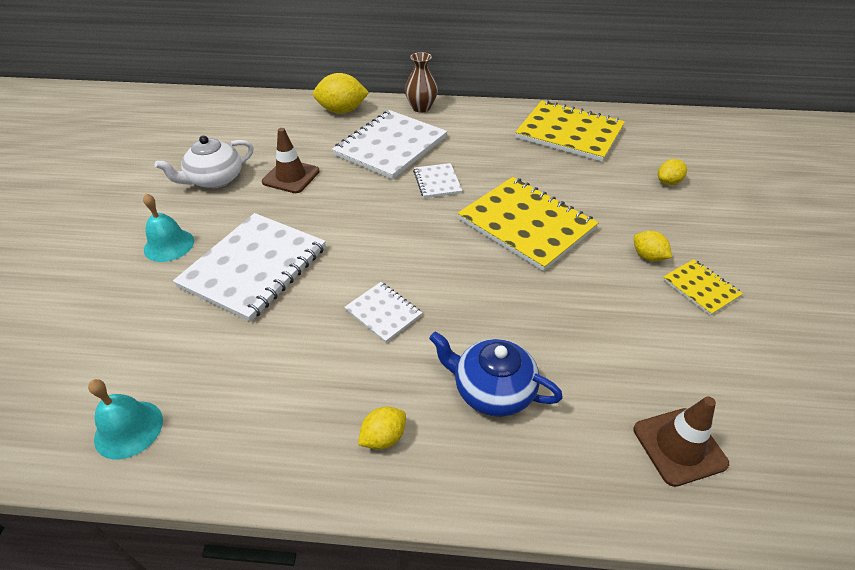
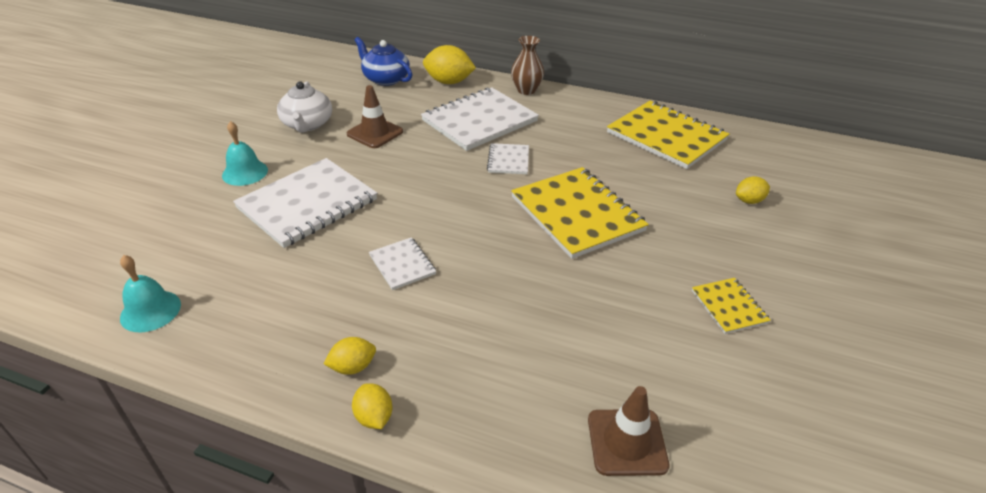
camera: 15 degrees right, 5 degrees down
(214, 179) = (307, 124): white teapot -> white teapot turned 75 degrees counterclockwise
(492, 390) = (469, 351): blue teapot -> blue teapot (385, 79)
(648, 257) = (688, 267): yellow lemon -> yellow lemon (374, 417)

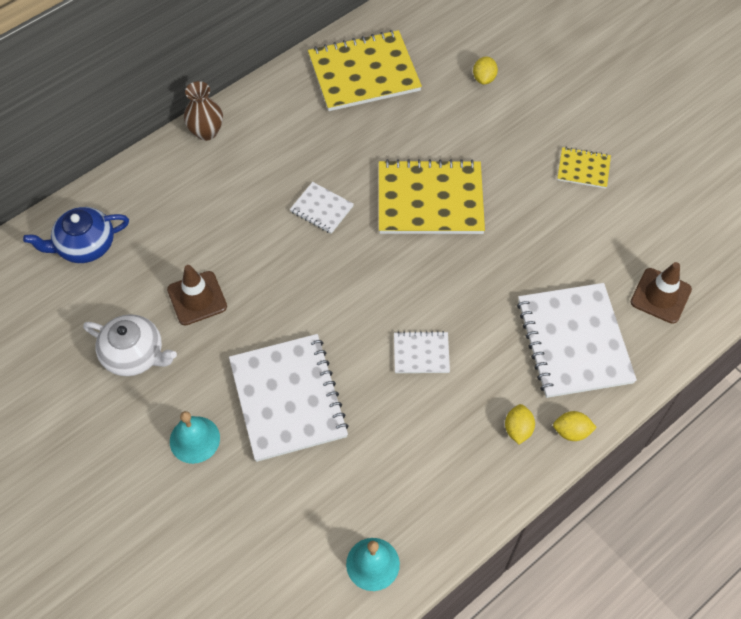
camera: 60 degrees left, 20 degrees up
(449, 82) = (138, 190): yellow lemon -> none
(479, 121) = (238, 199): white notebook -> white notebook (574, 341)

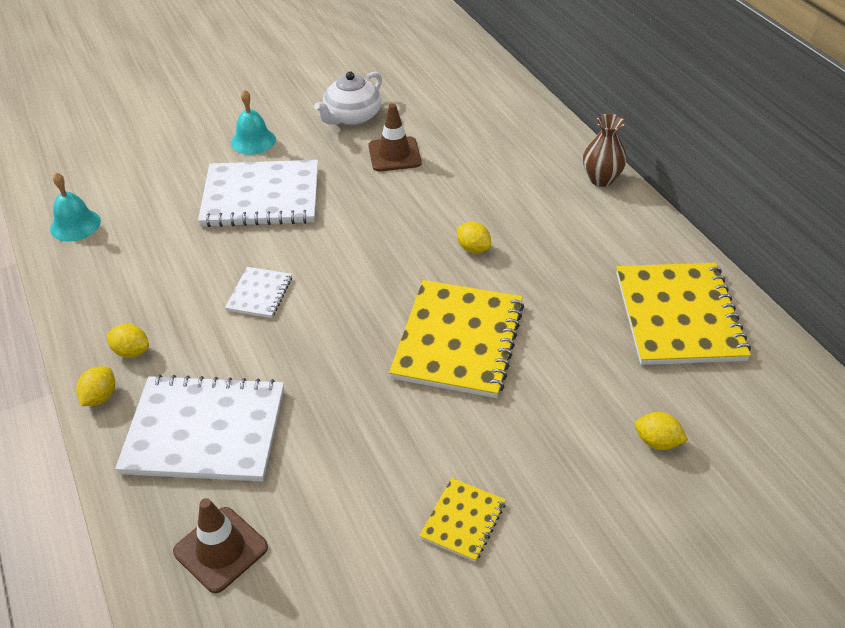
camera: 105 degrees right, 15 degrees down
(85, 245) = (478, 98): blue teapot -> none
(321, 209) = (473, 248): white notebook -> yellow lemon

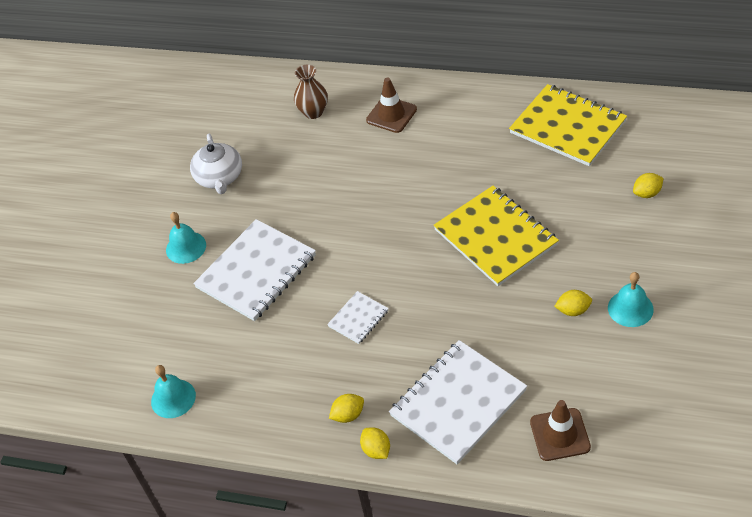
camera: 45 degrees left, 5 degrees up
(259, 294) = (358, 318): white notebook -> white notebook turned 75 degrees clockwise
(394, 154) = (288, 176): brown traffic cone -> brown traffic cone (391, 115)
(463, 520) = (630, 308): yellow notebook -> turquoise bell
(473, 248) = (423, 186): yellow lemon -> yellow lemon (573, 310)
(601, 179) = (421, 89): brown vase -> brown vase (313, 112)

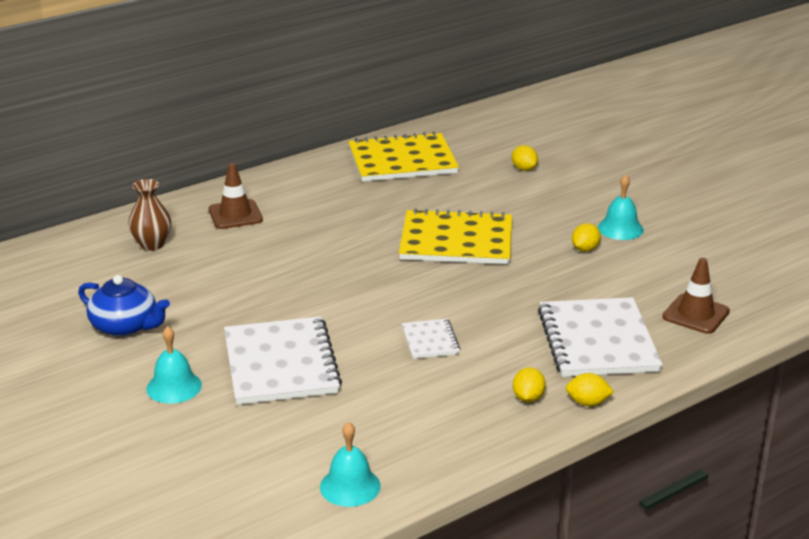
camera: 55 degrees left, 20 degrees down
(219, 177) = (125, 326): white teapot -> blue teapot
(647, 193) = (524, 169): yellow lemon -> yellow lemon turned 45 degrees counterclockwise

